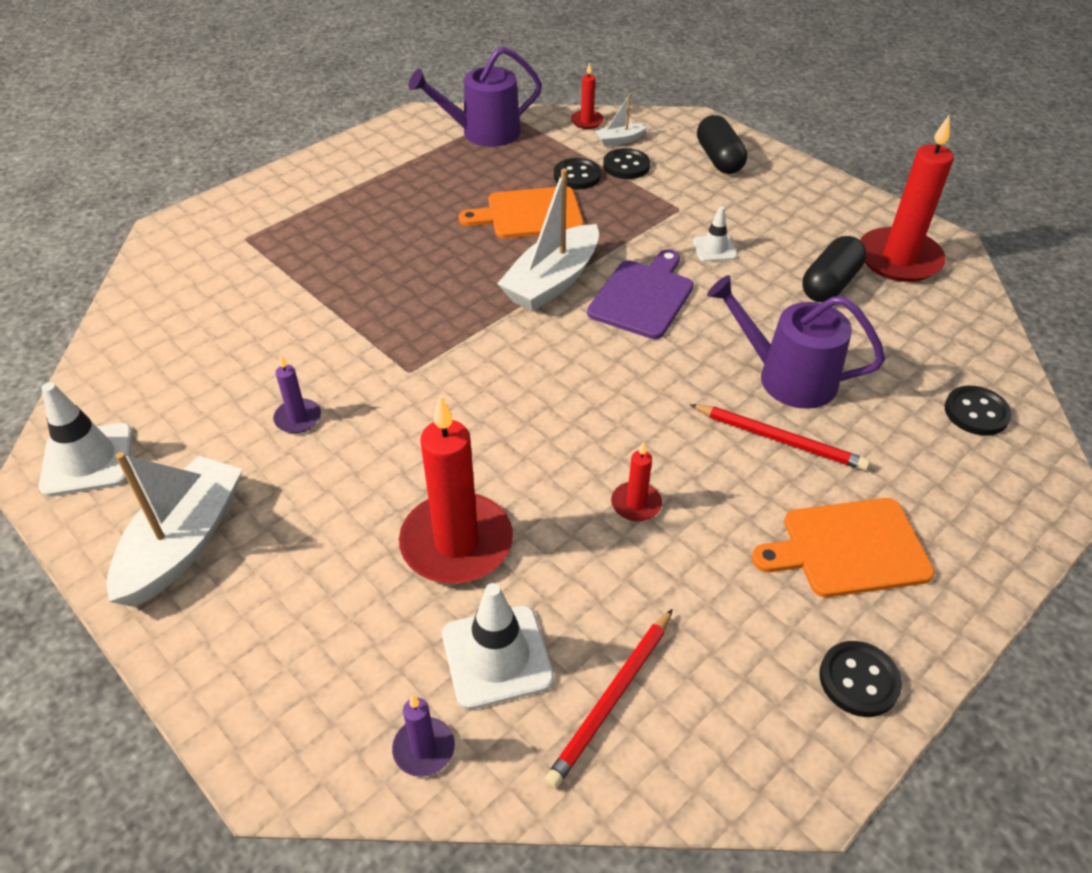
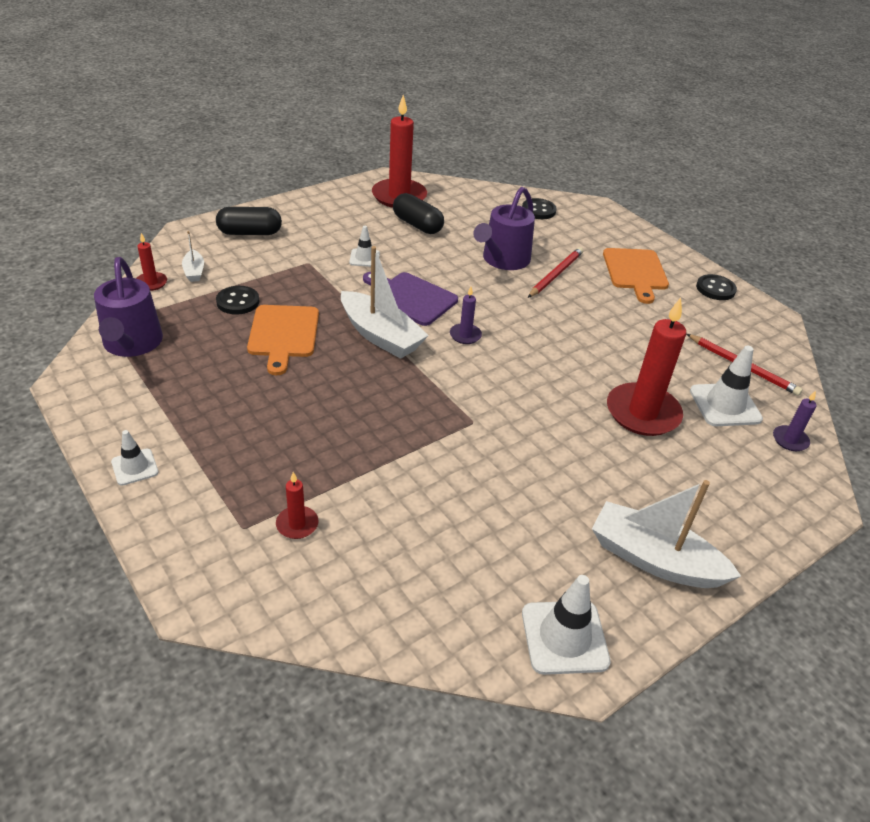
camera: 85 degrees left, 5 degrees down
(298, 418) = (521, 489): purple candle -> purple candle (465, 335)
(316, 170) = (135, 467): none -> white traffic cone
(626, 166) = (236, 275): black button -> none
(636, 504) = (607, 335): red candle -> red candle (297, 524)

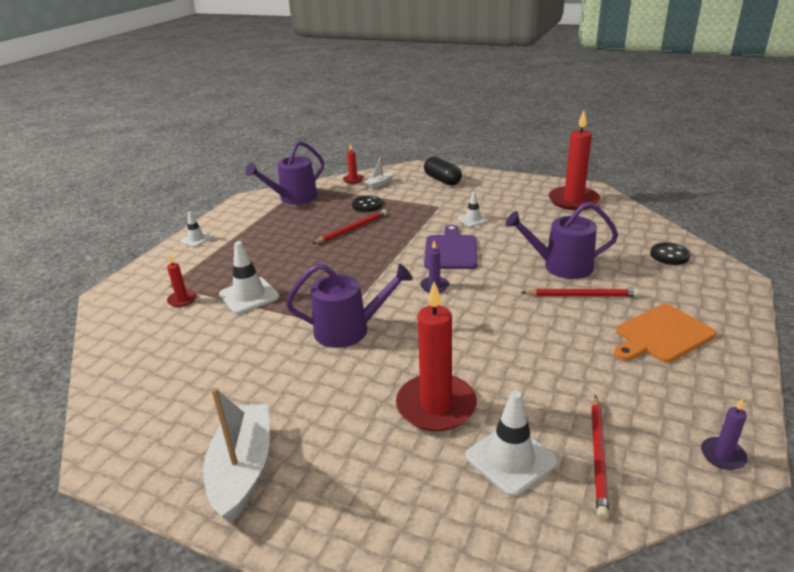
camera: 65 degrees right, 10 degrees down
(283, 334) = (352, 229): orange cutting board -> red pencil
(380, 335) = (391, 257): white boat -> none
(417, 225) = (547, 220): black capsule -> none
(490, 416) = (348, 330): none -> purple watering can
(564, 637) = (131, 443): white traffic cone -> white traffic cone (249, 296)
(715, 289) = (722, 396): black button -> none
(790, 440) = (505, 530): purple candle -> purple candle (722, 455)

